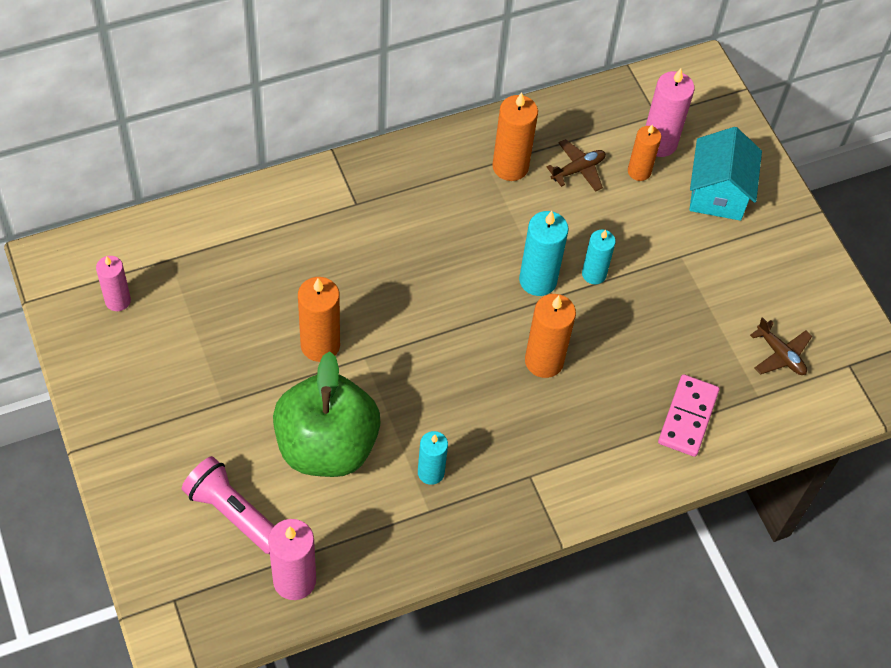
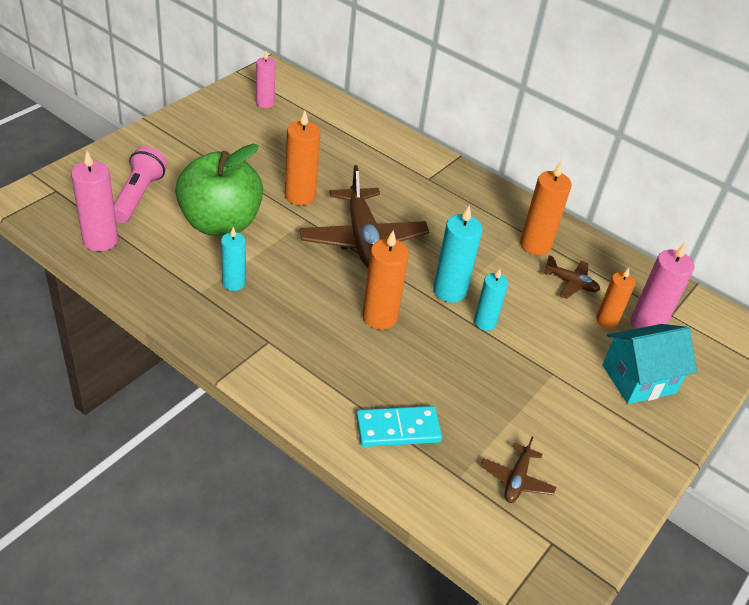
camera: 60 degrees right, 15 degrees down
(423, 319) = (363, 239): none -> brown plane
(687, 417) = (398, 429): pink domino -> turquoise domino

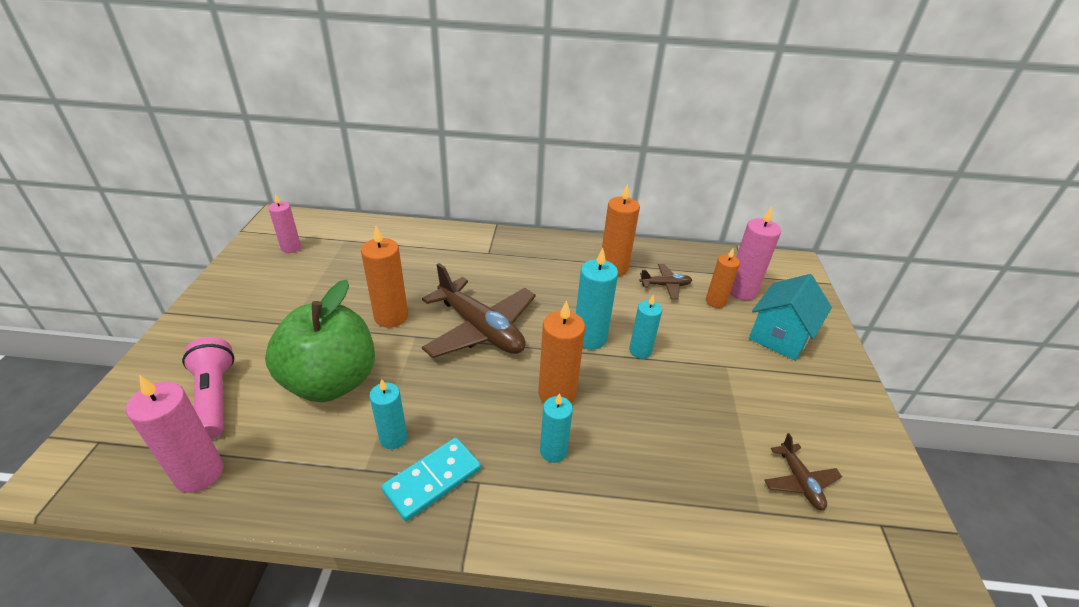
camera: 30 degrees left, 5 degrees down
(339, 352) = (553, 451): none -> turquoise candle
(398, 429) = (671, 498): turquoise domino -> turquoise domino (432, 480)

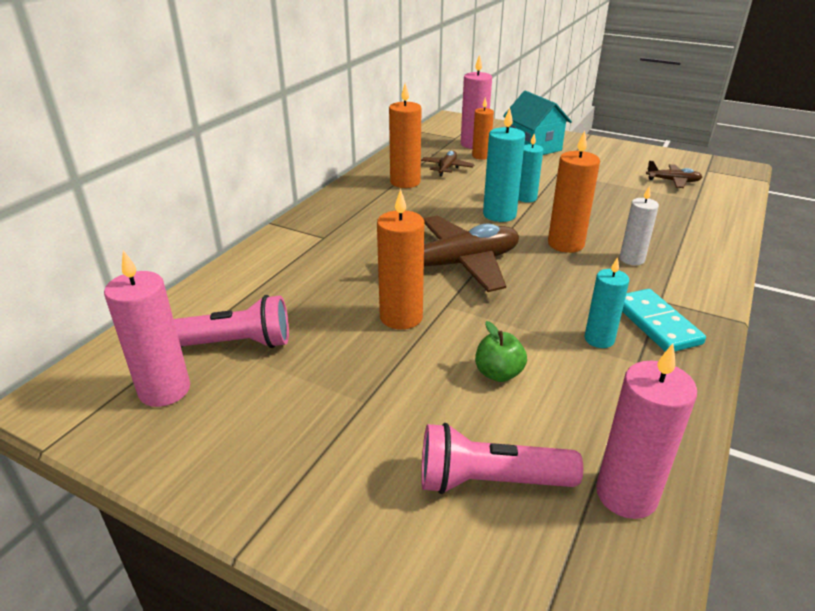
camera: 65 degrees left, 5 degrees down
(291, 248) = (164, 390): pink candle -> pink candle, size x1.53
(331, 381) = (498, 373): green apple -> green apple, size x0.41
(340, 256) = (235, 343): none -> pink flashlight
(553, 451) = (632, 259): turquoise candle -> white candle

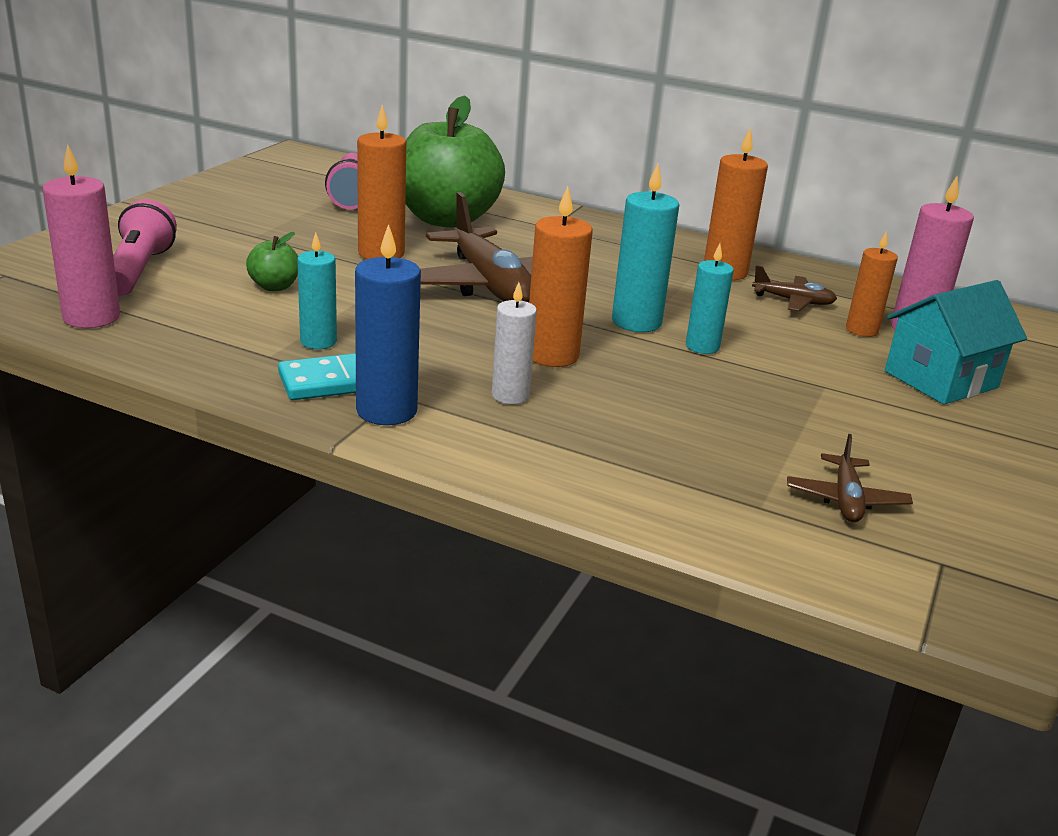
camera: 85 degrees right, 5 degrees down
(164, 390) = (295, 178): pink candle -> none
(307, 285) = (447, 219): none -> green apple
(685, 303) = (386, 411): none -> blue candle

